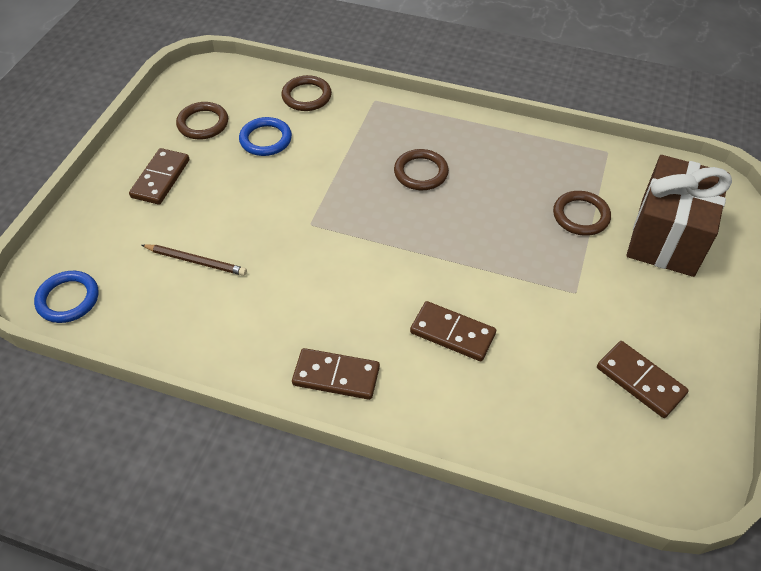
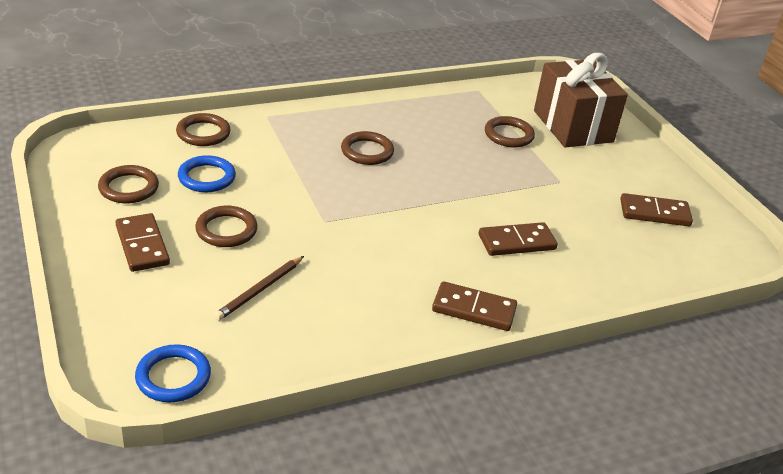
camera: 45 degrees left, 15 degrees down
(196, 261) = (260, 290): brown pencil -> brown pencil turned 150 degrees clockwise
(229, 195) = (226, 230): none -> brown ring
(336, 376) = (474, 309): brown domino -> brown domino turned 45 degrees clockwise

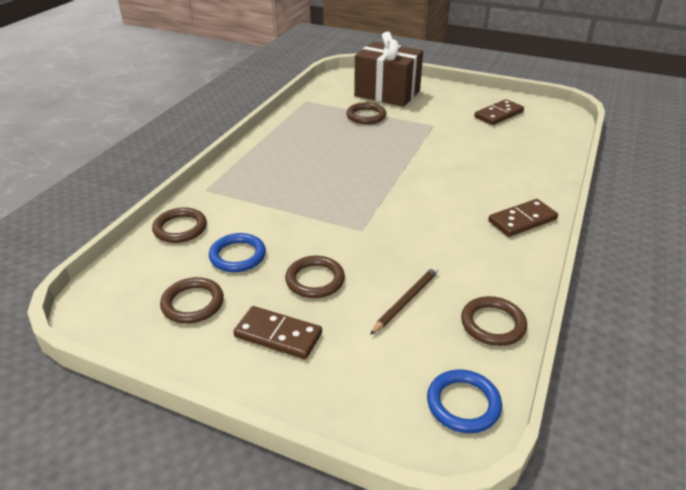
camera: 40 degrees left, 0 degrees up
(260, 290) = (405, 301): brown pencil -> brown pencil turned 135 degrees counterclockwise
(367, 151) = (309, 172): brown ring -> brown ring (493, 324)
(516, 242) = (473, 170): brown domino -> none

